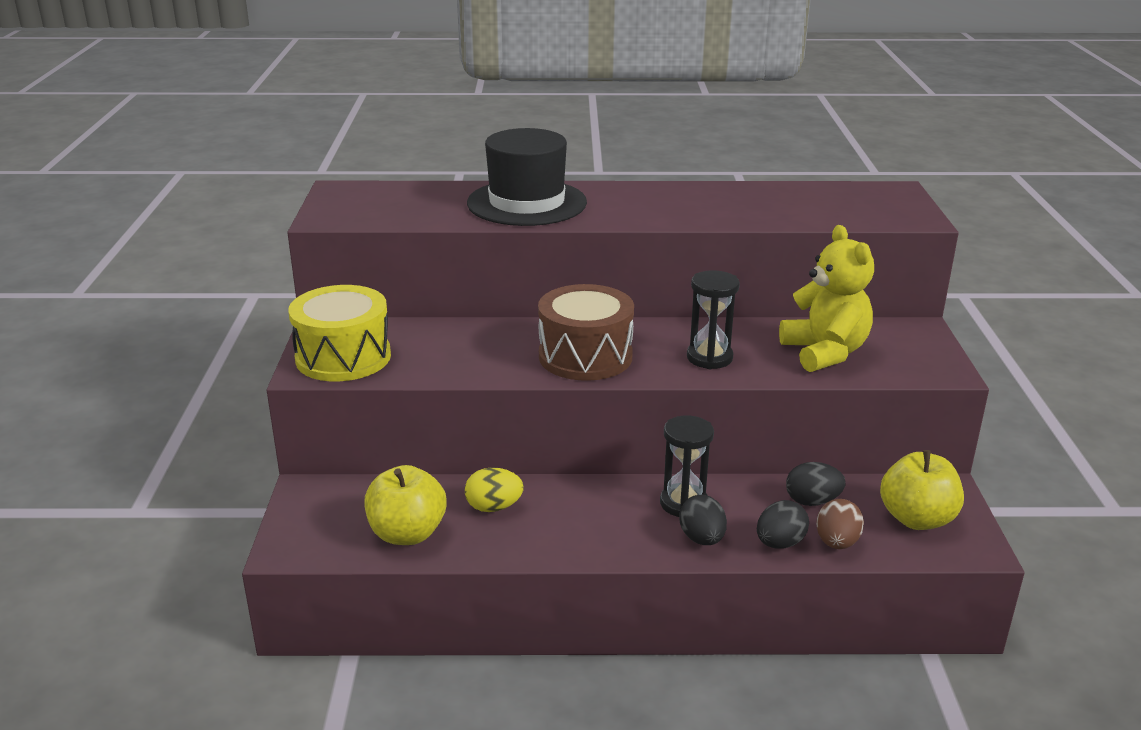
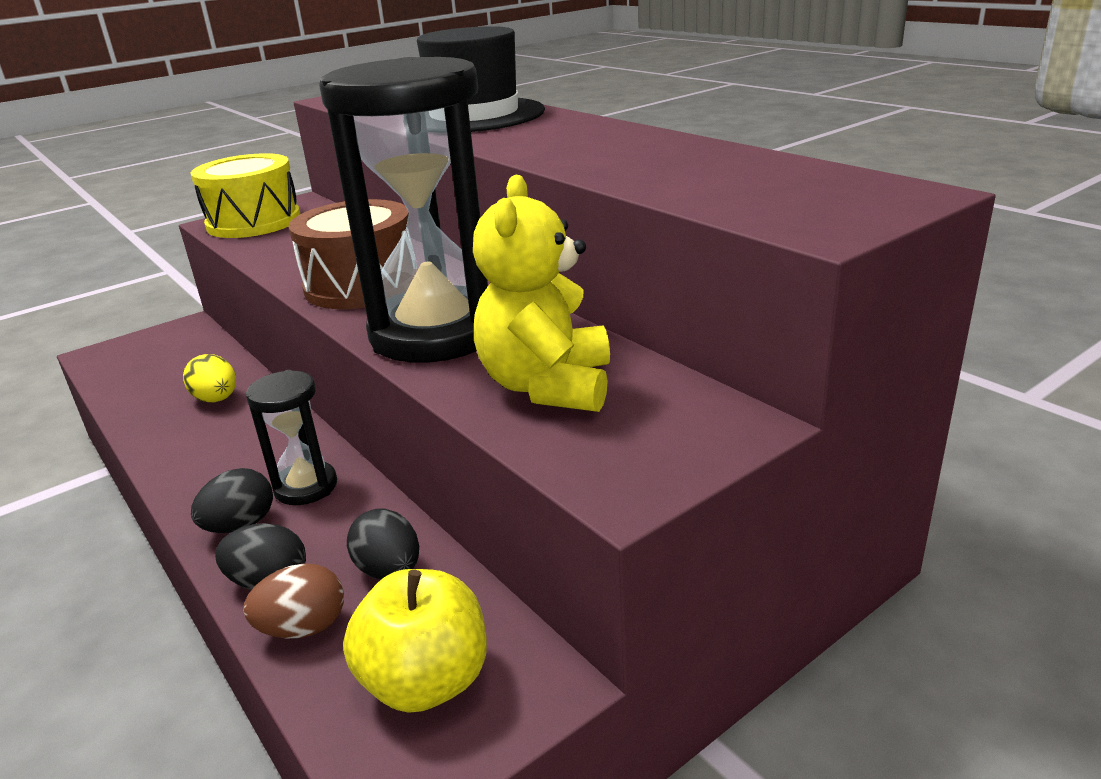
camera: 55 degrees right, 0 degrees up
(407, 534) = (146, 384): yellow apple -> none
(709, 358) = (436, 333): black hourglass -> black hourglass, size x2.09
(825, 353) = (547, 386): yellow teddy bear -> yellow teddy bear turned 150 degrees clockwise

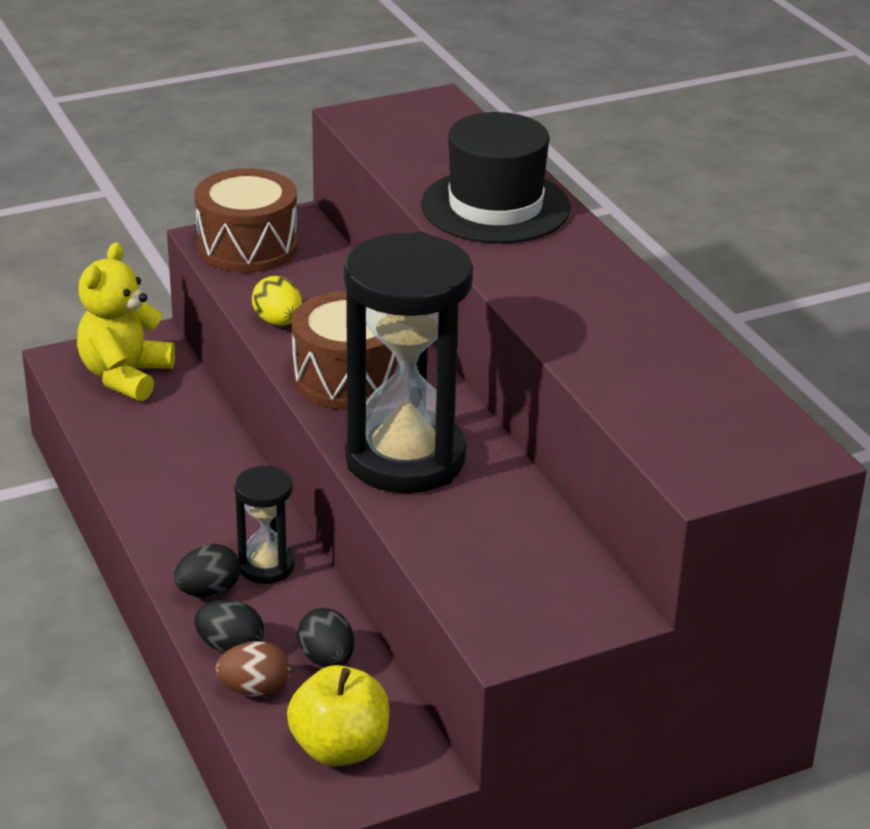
camera: 10 degrees right, 5 degrees up
(217, 399) = (188, 448): yellow egg -> yellow egg (278, 322)
(254, 222) = (247, 246): yellow drum -> brown drum
(547, 386) = (481, 540): yellow teddy bear -> yellow teddy bear (125, 376)

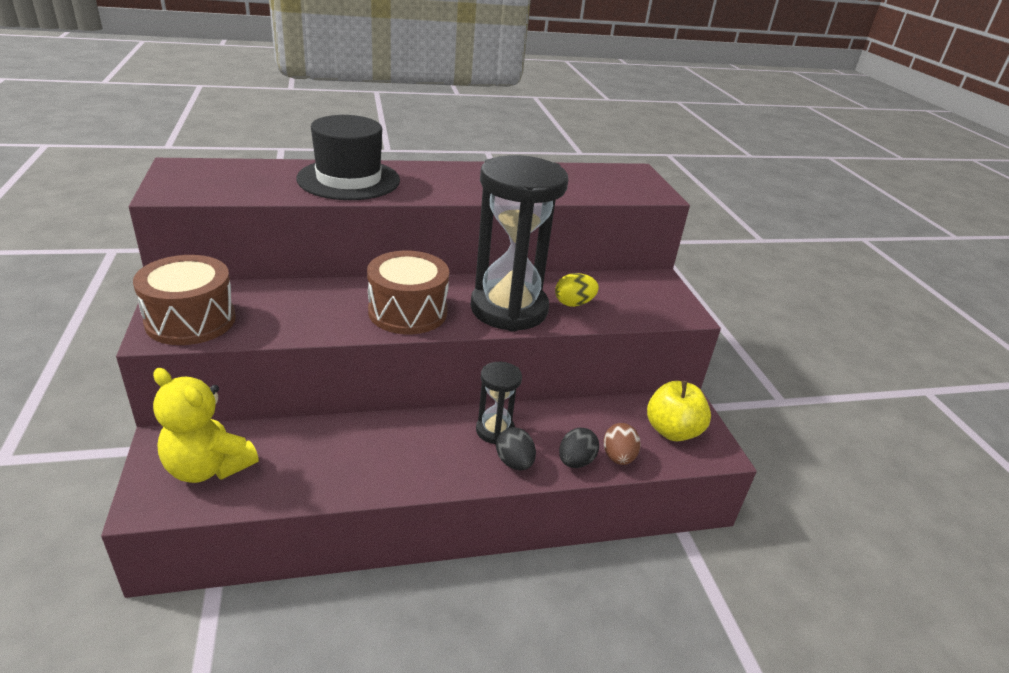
camera: 80 degrees left, 0 degrees up
(278, 322) = (315, 326): yellow egg -> yellow egg (573, 303)
(327, 659) = (593, 421): black egg -> none

